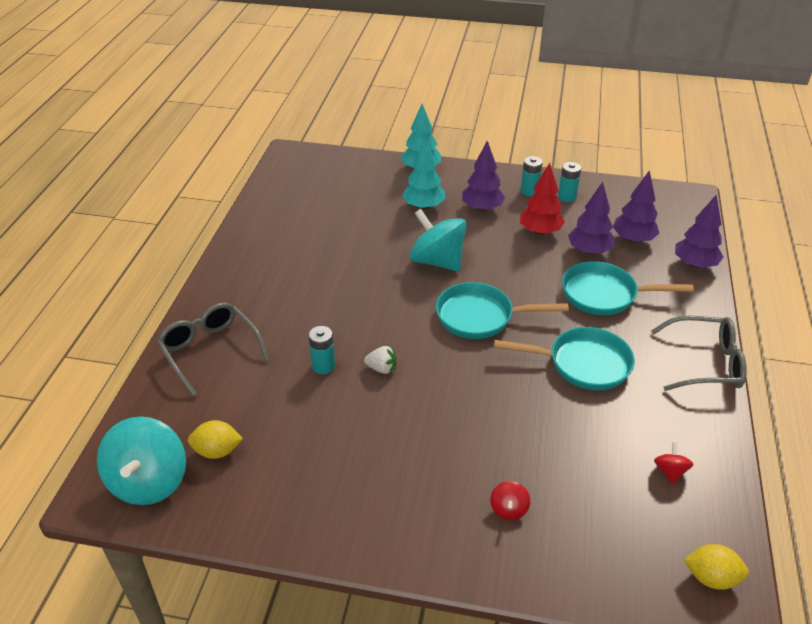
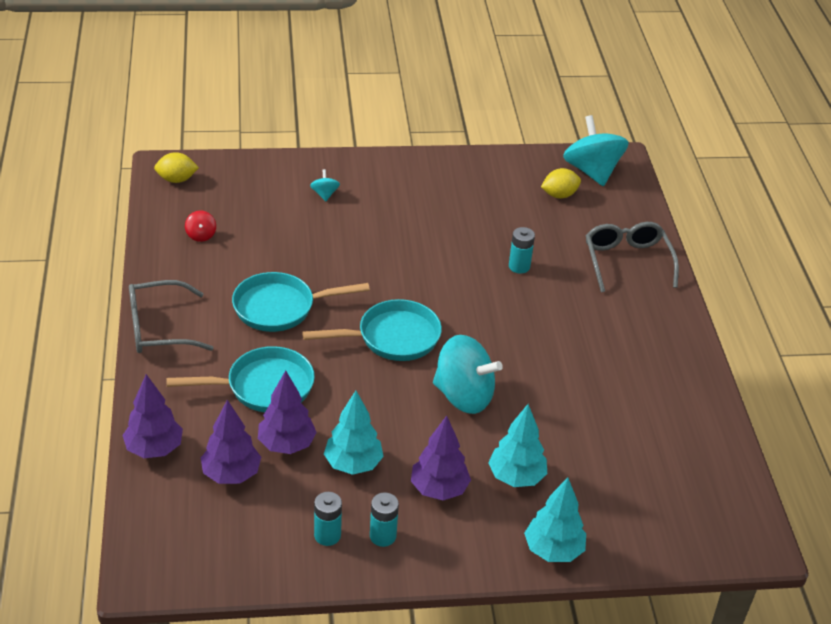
camera: 160 degrees right, 0 degrees up
(210, 351) = (627, 262): grey glasses -> grey glasses turned 135 degrees counterclockwise
(382, 368) = (466, 273): white strawberry -> none
(509, 509) = (324, 194): red spinning top -> turquoise spinning top
(540, 231) = (353, 464): red tree -> turquoise tree

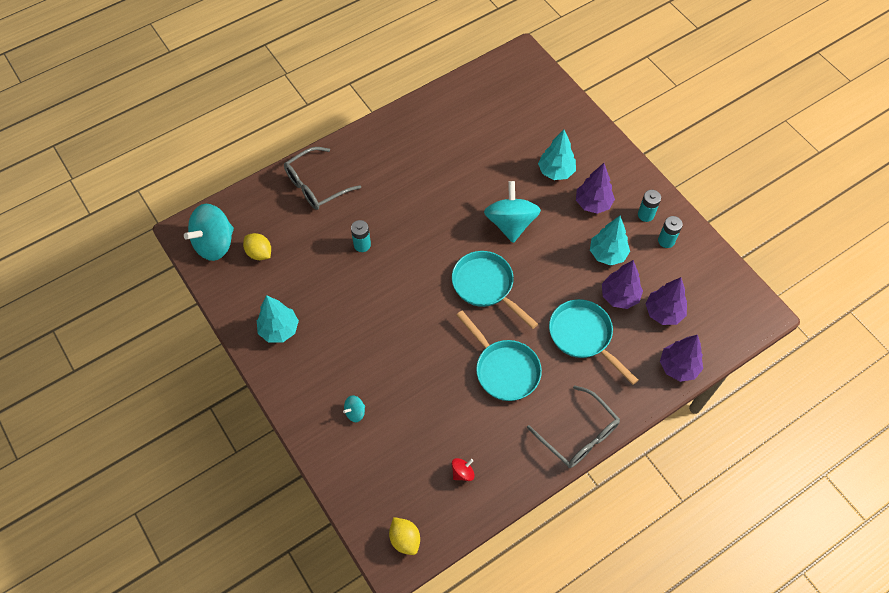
camera: 115 degrees left, 20 degrees up
(553, 550) = (594, 136): turquoise tree -> turquoise tree (279, 330)

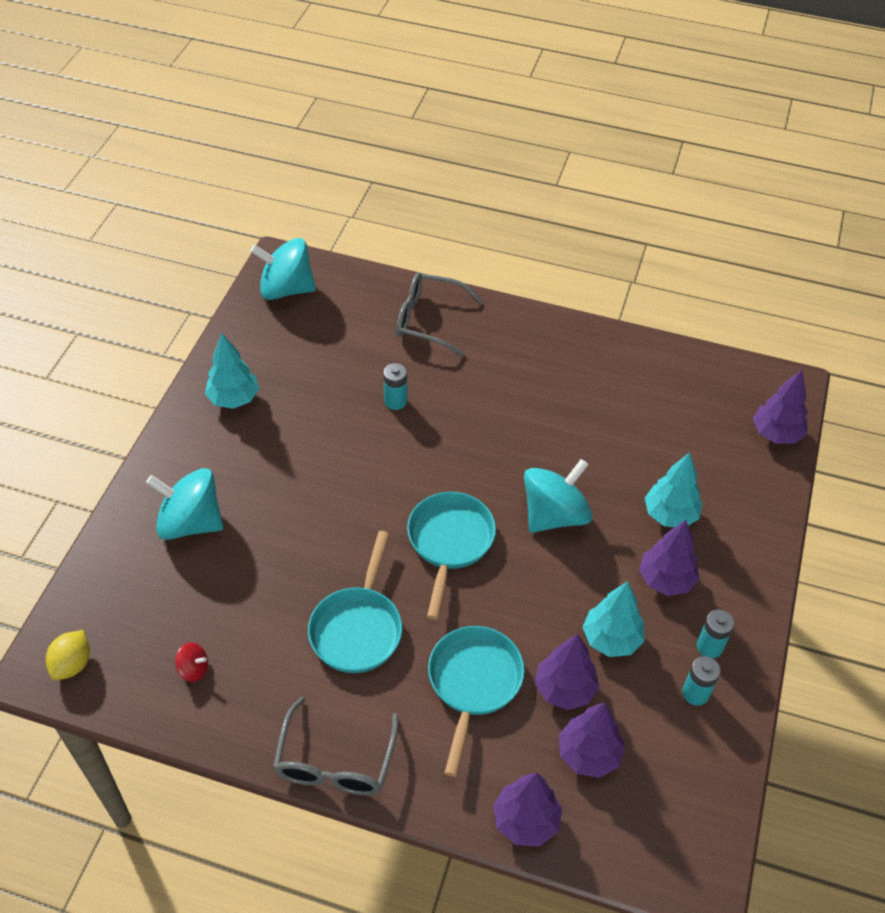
camera: 50 degrees right, 10 degrees down
(259, 253) = (307, 328): yellow lemon -> none
(355, 412) = (190, 522): turquoise spinning top -> turquoise spinning top, size x2.29
(547, 87) = (776, 434): none -> purple tree

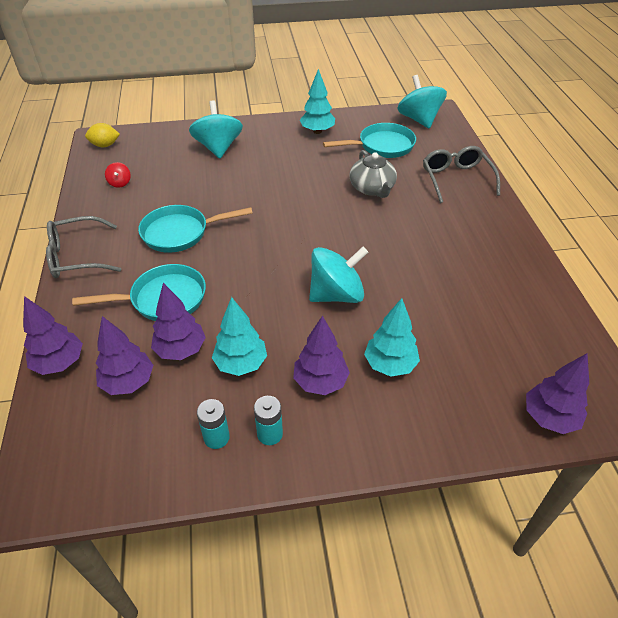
camera: 65 degrees right, 5 degrees down
(395, 401) = (372, 188): turquoise battery -> grey teapot
(450, 542) = (274, 250): turquoise pan -> turquoise pan (382, 146)
(554, 515) = (336, 294): turquoise spinning top -> turquoise spinning top turned 45 degrees counterclockwise

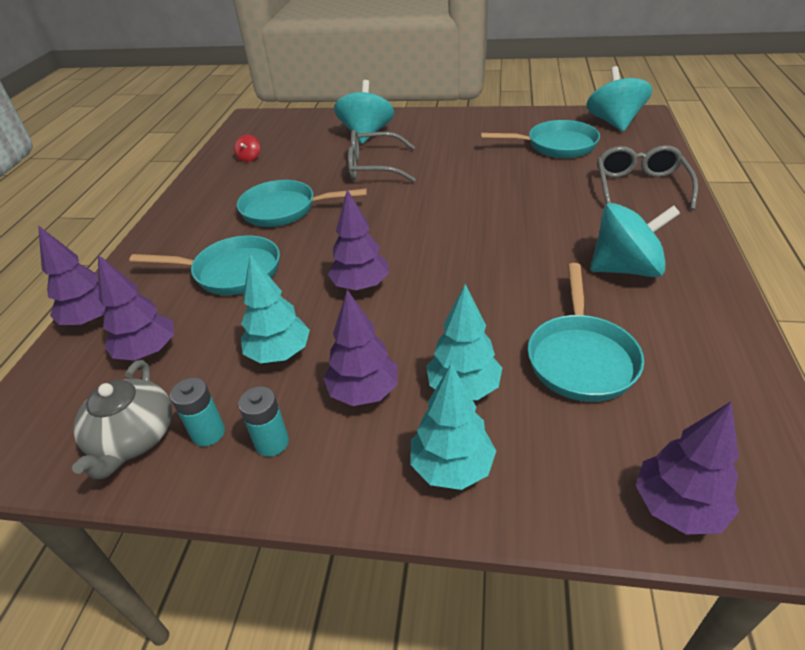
camera: 20 degrees right, 5 degrees down
(78, 256) = (171, 220): grey glasses -> grey glasses (374, 167)
(105, 145) = (254, 124): yellow lemon -> none
(181, 350) = (221, 327): purple tree -> purple tree (361, 286)
(317, 131) = (484, 126): turquoise tree -> turquoise tree (452, 467)
(336, 294) = (430, 295): turquoise spinning top -> turquoise spinning top (626, 268)
(372, 188) = (525, 187): grey teapot -> grey teapot (133, 438)
(460, 327) = (580, 358): none -> turquoise pan

